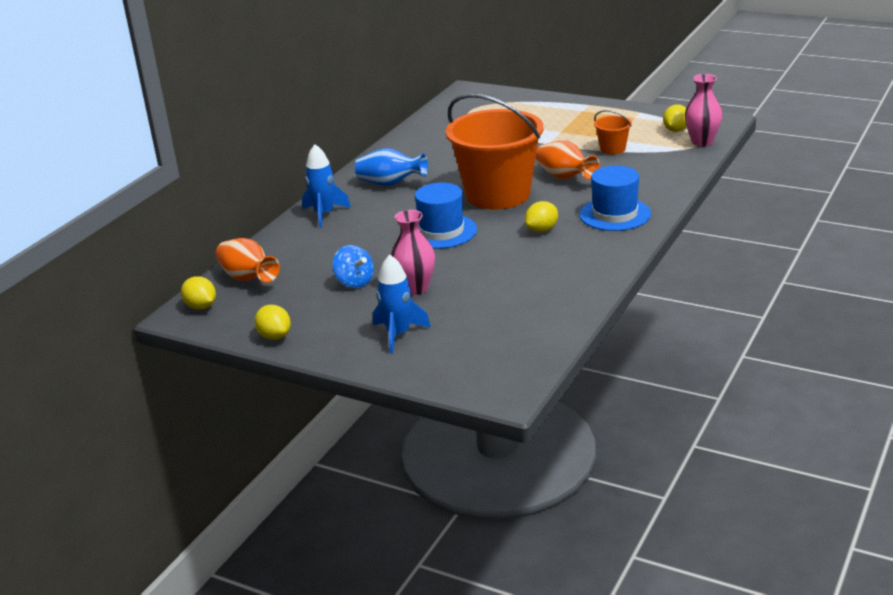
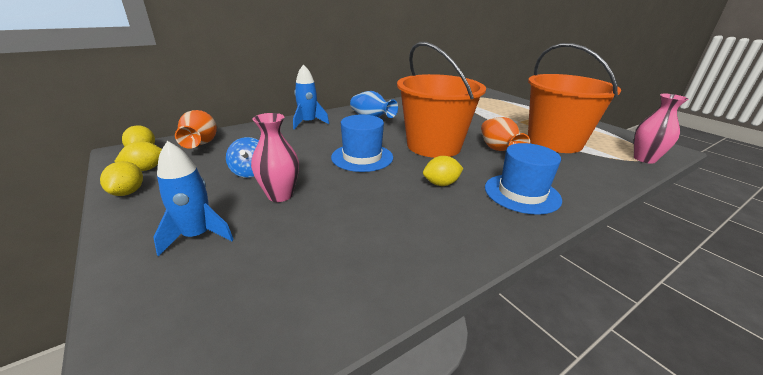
camera: 25 degrees right, 0 degrees up
(612, 149) = (554, 142): orange bucket -> orange bucket, size x2.41
(676, 130) = (620, 144): yellow lemon -> yellow lemon (145, 169)

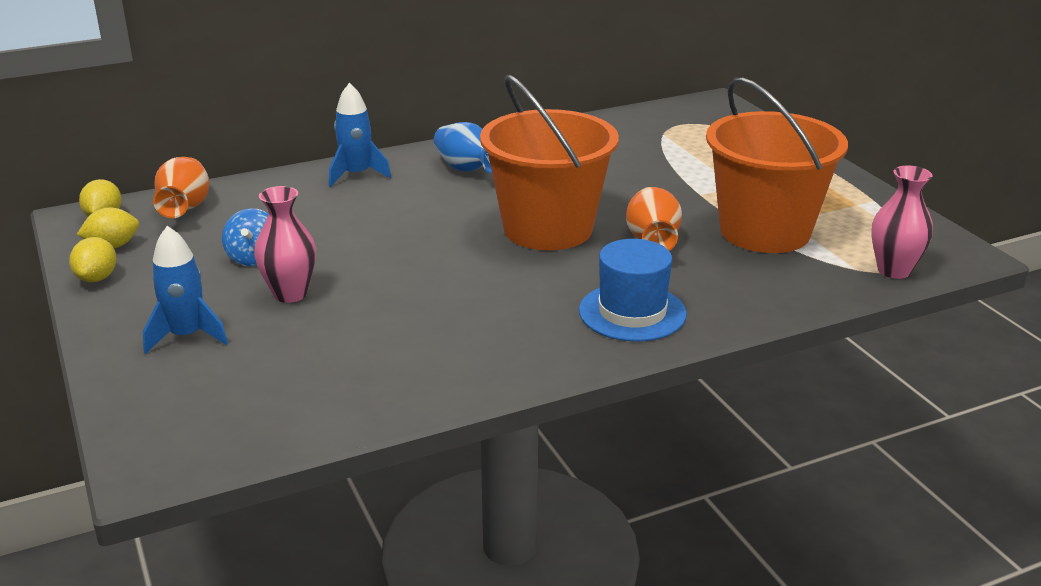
camera: 10 degrees right, 0 degrees up
(362, 157) = (423, 243): blue hat -> none
(441, 184) = (521, 291): yellow lemon -> none

